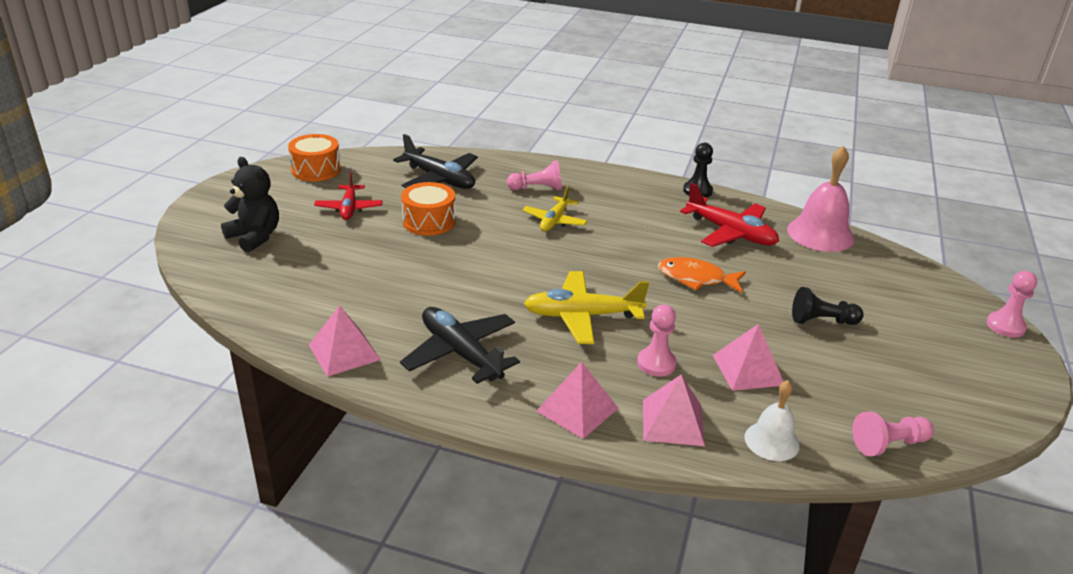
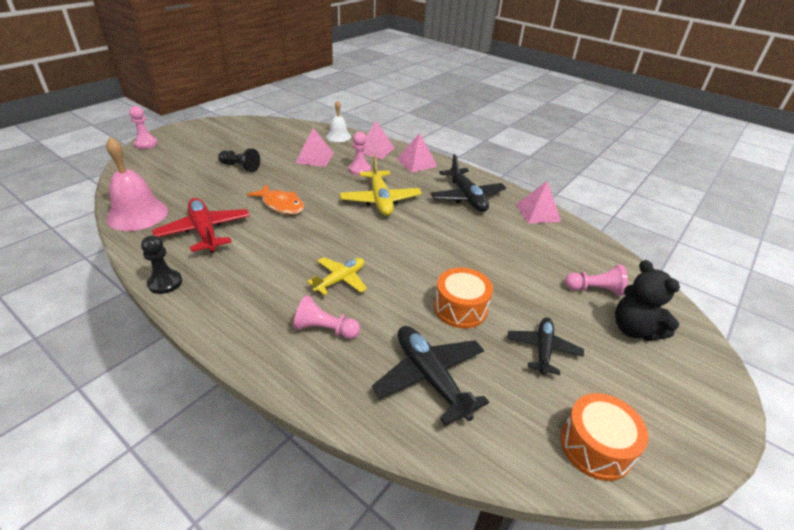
camera: 160 degrees left, 5 degrees up
(349, 208) = (543, 349): red plane -> black plane
(582, 316) = (380, 200): yellow plane -> yellow plane turned 60 degrees clockwise
(888, 444) = (291, 126): pink pawn -> pink pawn (594, 289)

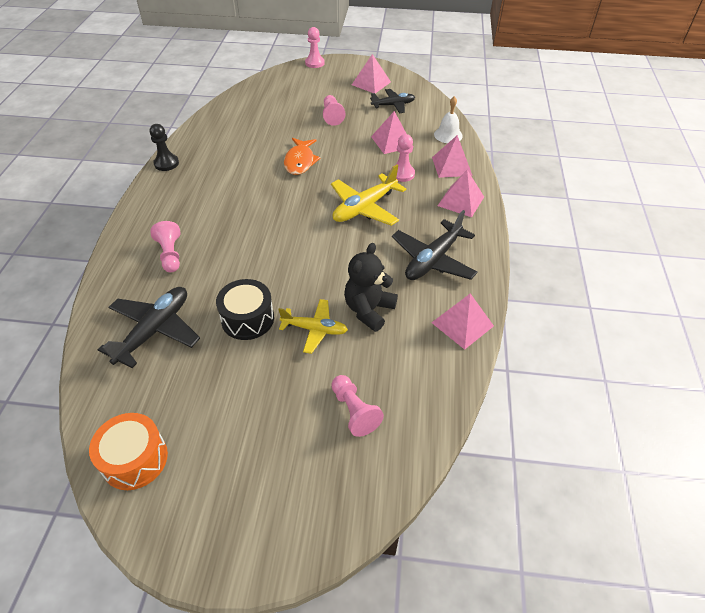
camera: 60 degrees right, 10 degrees up
(137, 214) = (226, 112): pink bell -> none
(204, 232) = (232, 147): red plane -> none
(224, 135) = (371, 83): none -> pink pyramid
(240, 167) = (332, 116): black pawn -> pink pawn
(340, 280) = (231, 236): yellow plane -> yellow plane (314, 329)
(460, 308) = (247, 319): orange drum -> black drum
(543, 349) = (231, 392): black plane -> black plane (393, 105)
(634, 329) = (310, 461): black teddy bear -> black teddy bear (369, 310)

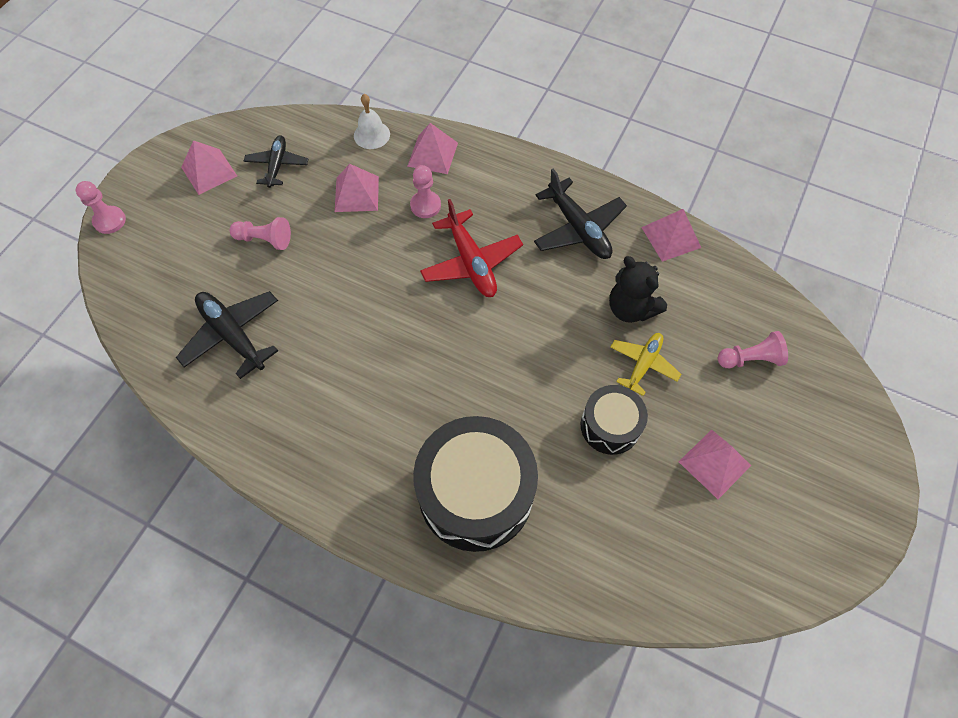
camera: 70 degrees left, 15 degrees up
(135, 459) = (766, 567): orange drum -> none
(154, 330) = (599, 528): black plane -> black plane (232, 335)
(166, 163) = (273, 472): black pawn -> none
(170, 254) = (475, 493): pink pawn -> black drum
(300, 161) = (350, 304): orange fish -> none
(364, 208) = (471, 262): yellow plane -> red plane
(461, 201) = (496, 170): pink pyramid -> pink pyramid (714, 463)

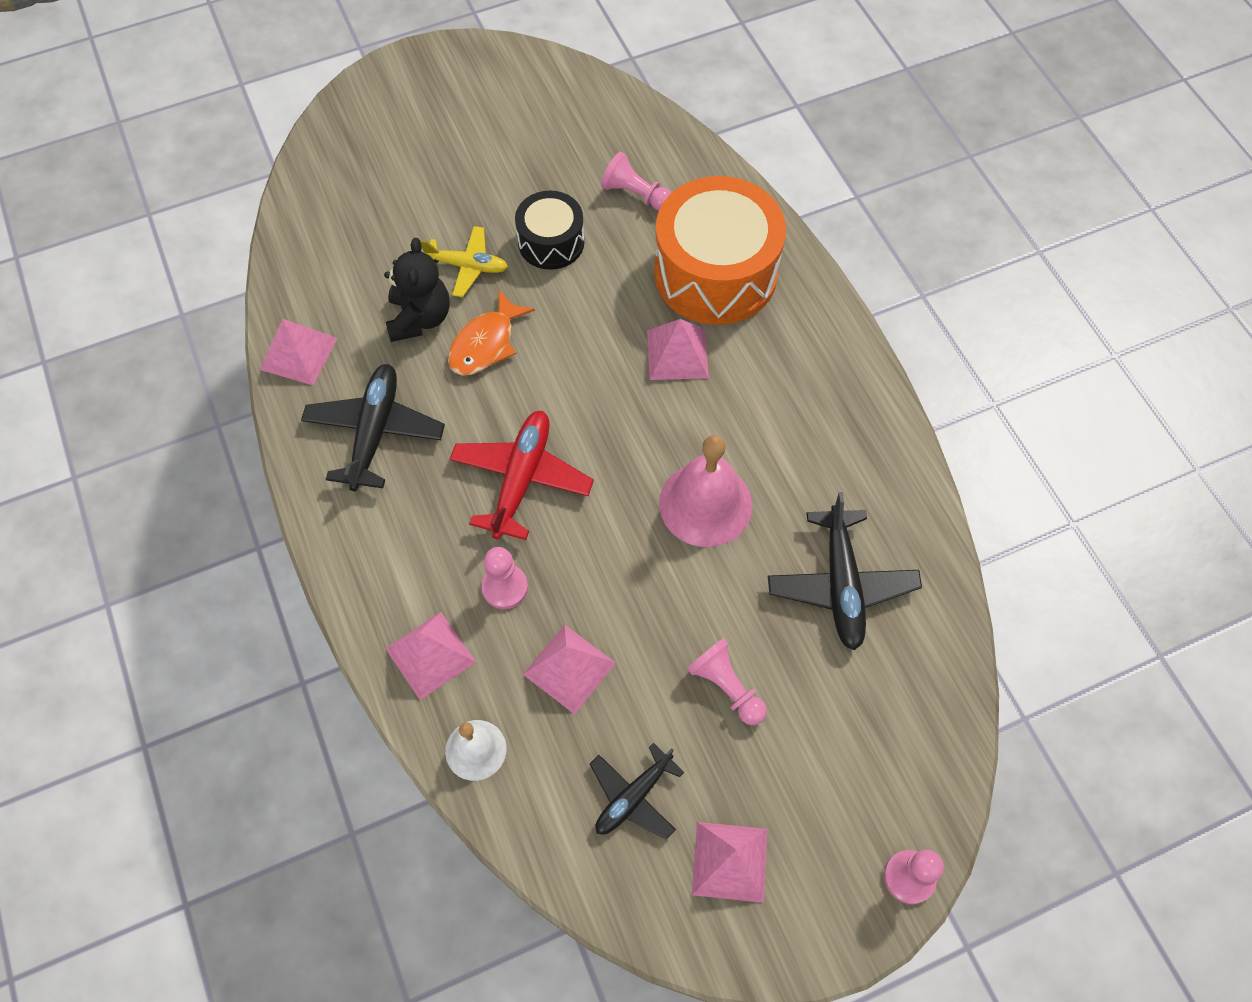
camera: 140 degrees left, 0 degrees up
(350, 324) = (705, 504): none -> pink bell
(475, 493) = (715, 273): black drum -> orange drum
(574, 323) = (486, 343): none -> orange fish
(643, 364) = (467, 266): yellow plane -> yellow plane turned 150 degrees counterclockwise
(714, 463) = (499, 162): pink pyramid -> pink pyramid (677, 354)
(750, 359) = (373, 206): pink pawn -> pink pawn (635, 194)

